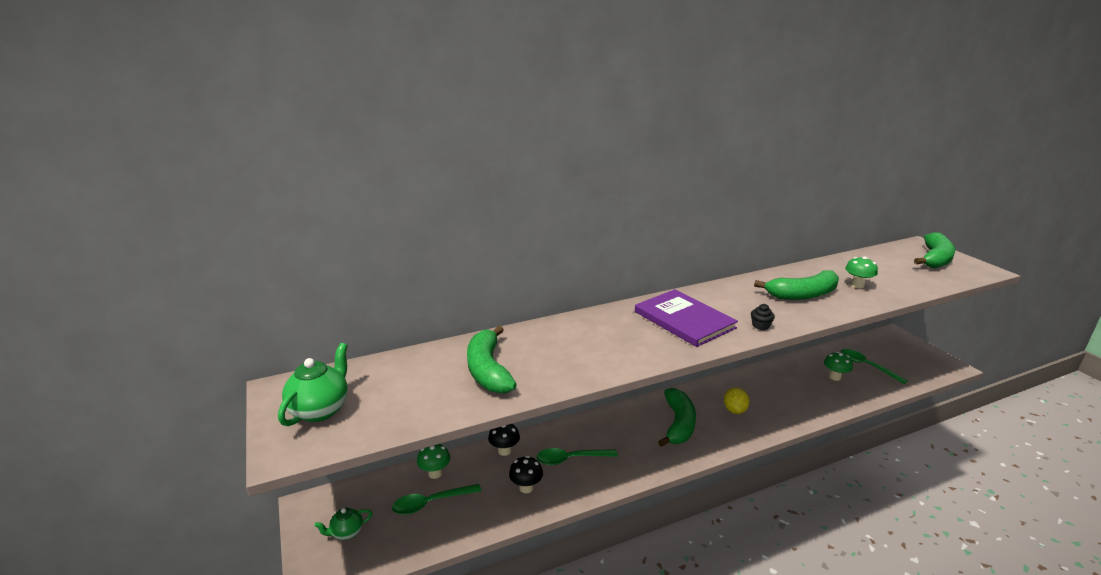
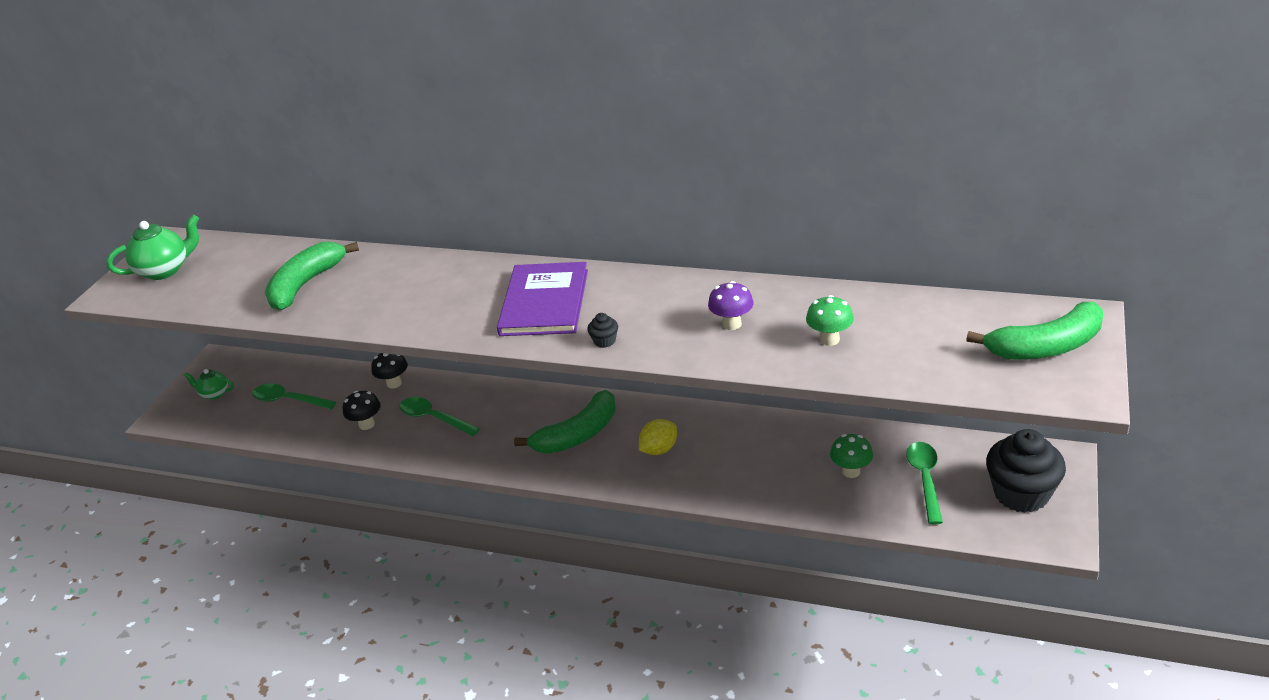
camera: 45 degrees right, 10 degrees up
(435, 473) = (321, 377): green mushroom -> none
(802, 294) = (732, 324): green banana -> purple mushroom
(907, 355) = (1021, 494): none -> black cupcake

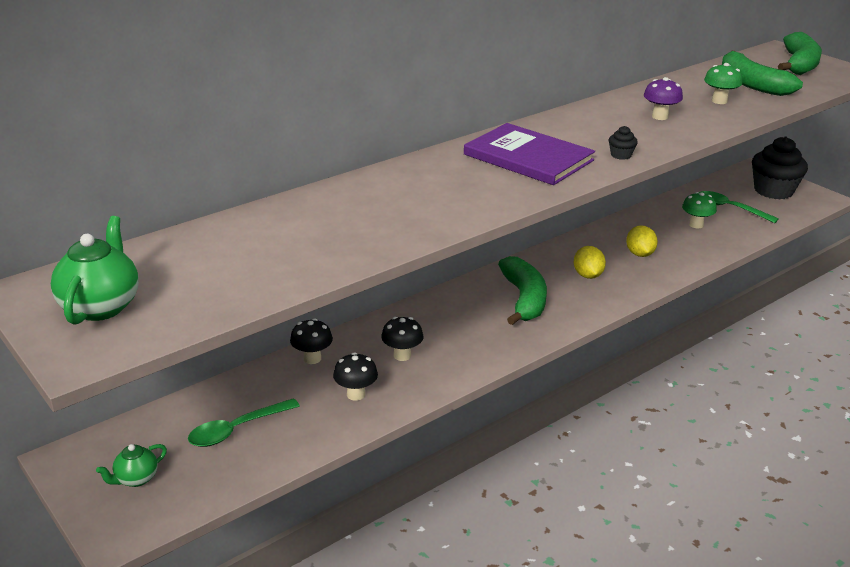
camera: 60 degrees left, 5 degrees down
(306, 284) = (304, 238): green banana -> green banana (751, 84)
(434, 418) = (402, 355): green spoon -> black mushroom
(738, 462) = (639, 254): none -> yellow lemon

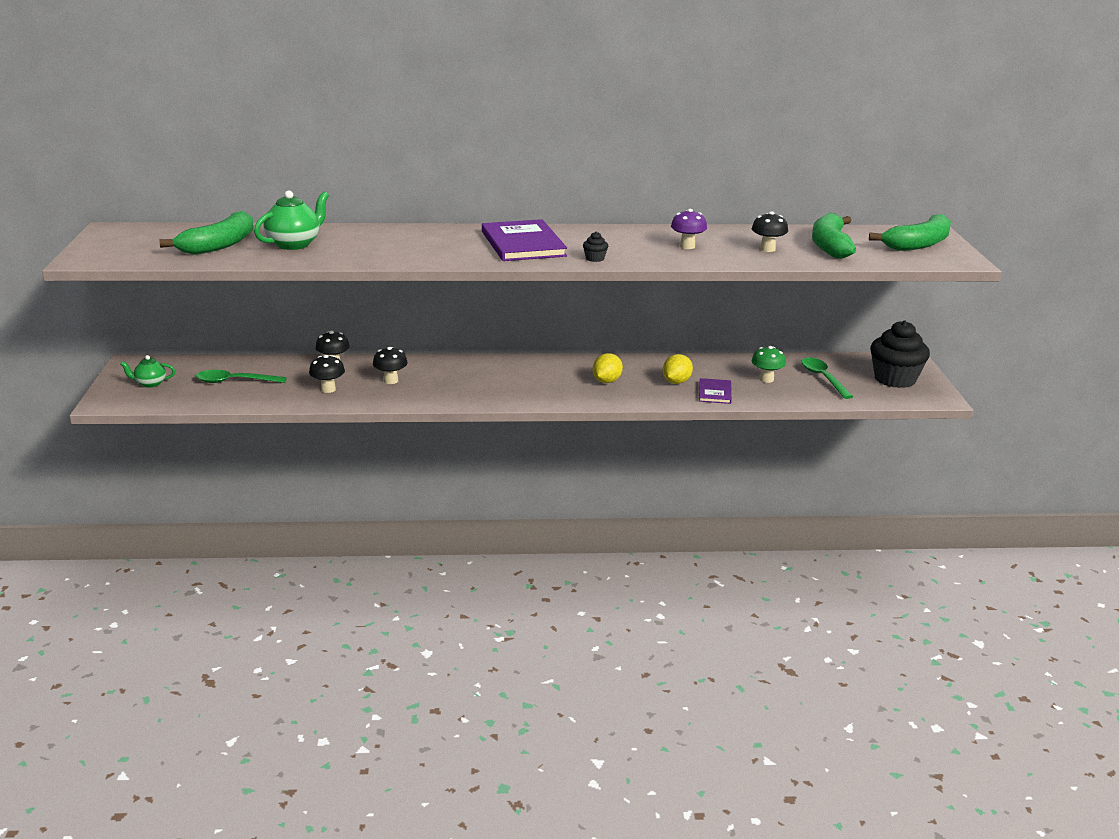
camera: 35 degrees right, 5 degrees down
(101, 306) = (129, 244): green teapot -> green teapot (294, 244)
(524, 299) = (530, 379): green banana -> green banana (219, 245)
(683, 254) = (715, 392): none -> purple book
(719, 101) = (767, 249): green mushroom -> black mushroom

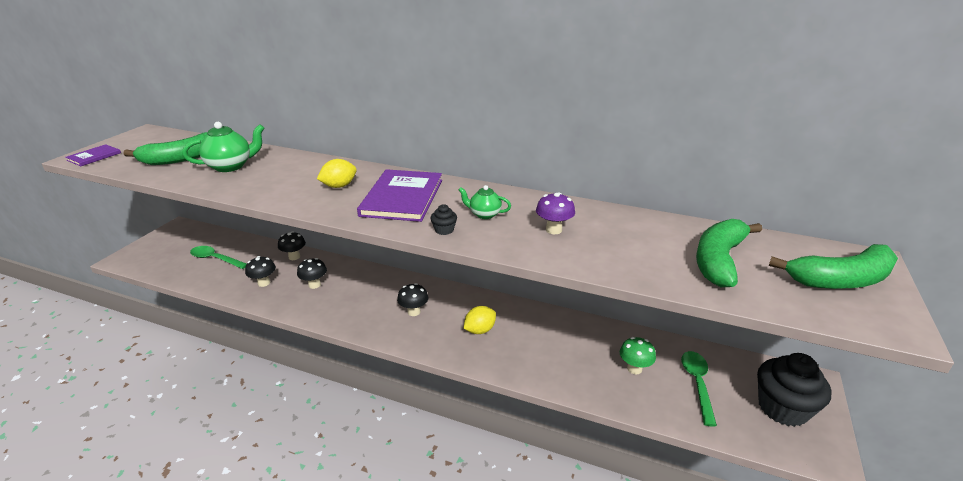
camera: 25 degrees right, 5 degrees up
(150, 384) = (166, 248): green teapot -> green teapot (484, 214)
(676, 382) = (542, 348): yellow lemon -> yellow lemon (339, 186)
(715, 392) = (569, 374): purple book -> purple book (94, 156)
(767, 249) = (639, 251): black mushroom -> black mushroom (414, 312)

